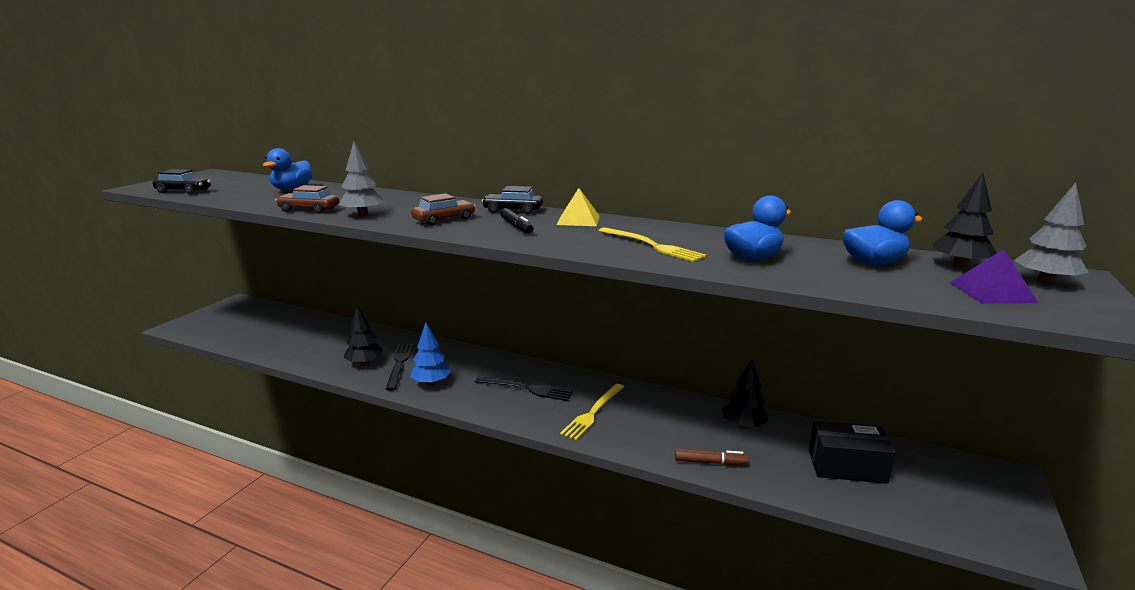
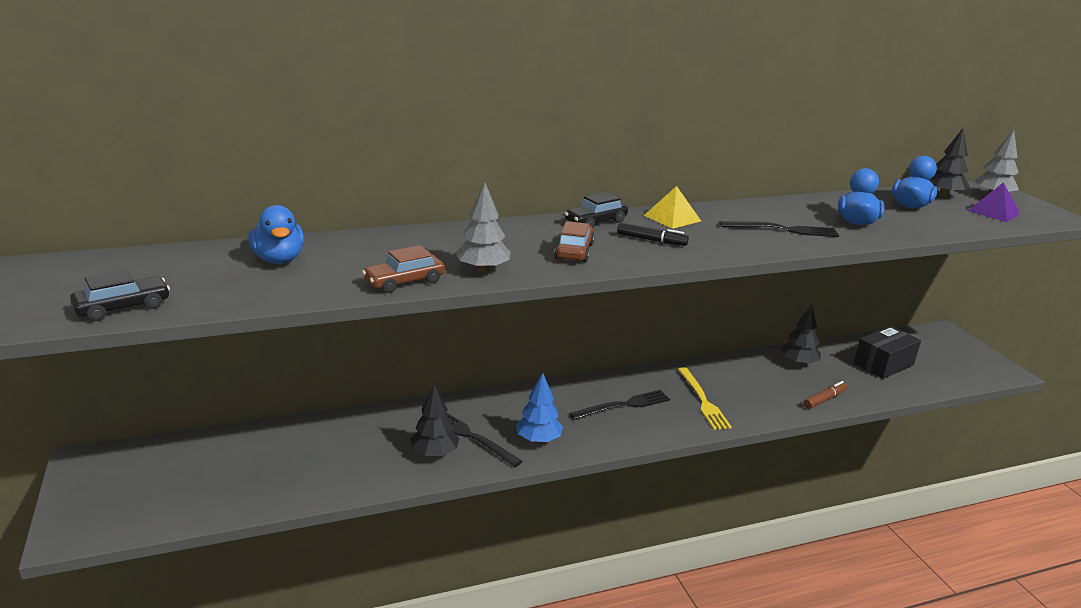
camera: 45 degrees left, 5 degrees up
(652, 246) = (783, 230): yellow fork -> black fork

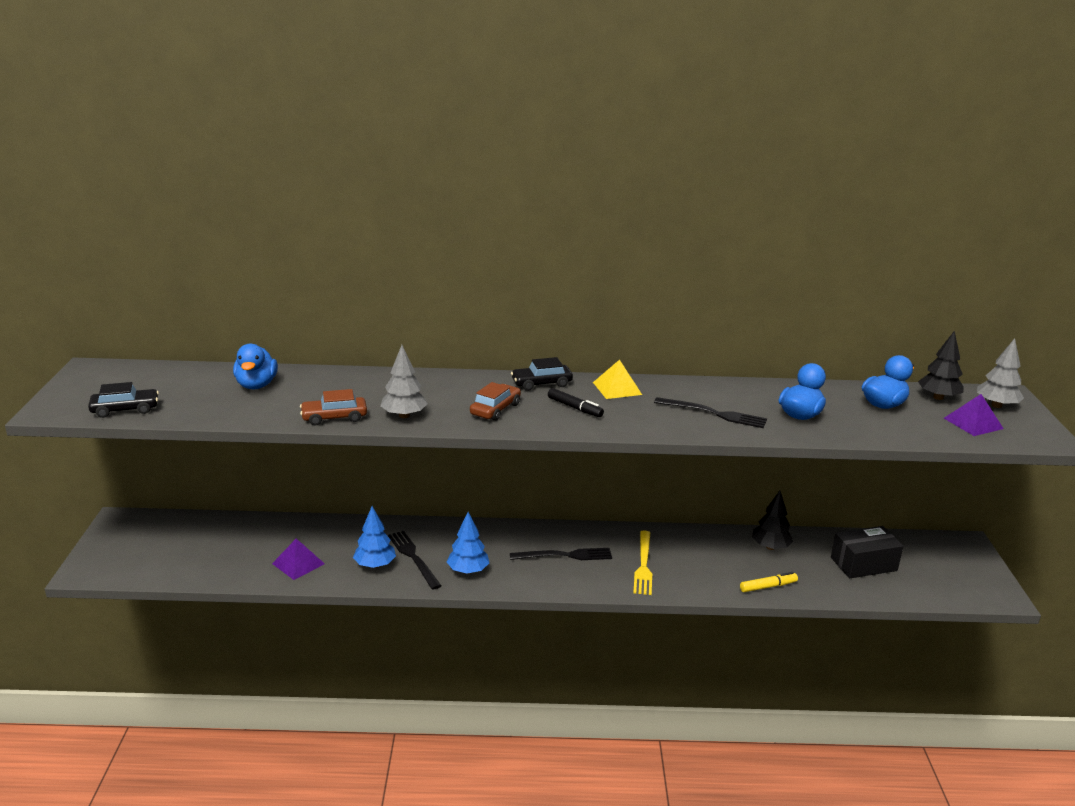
camera: 20 degrees right, 0 degrees up
(345, 469) = (298, 563): none -> purple pyramid
(434, 453) = (375, 565): black tree -> blue tree
(824, 399) = (768, 586): brown marker -> yellow marker

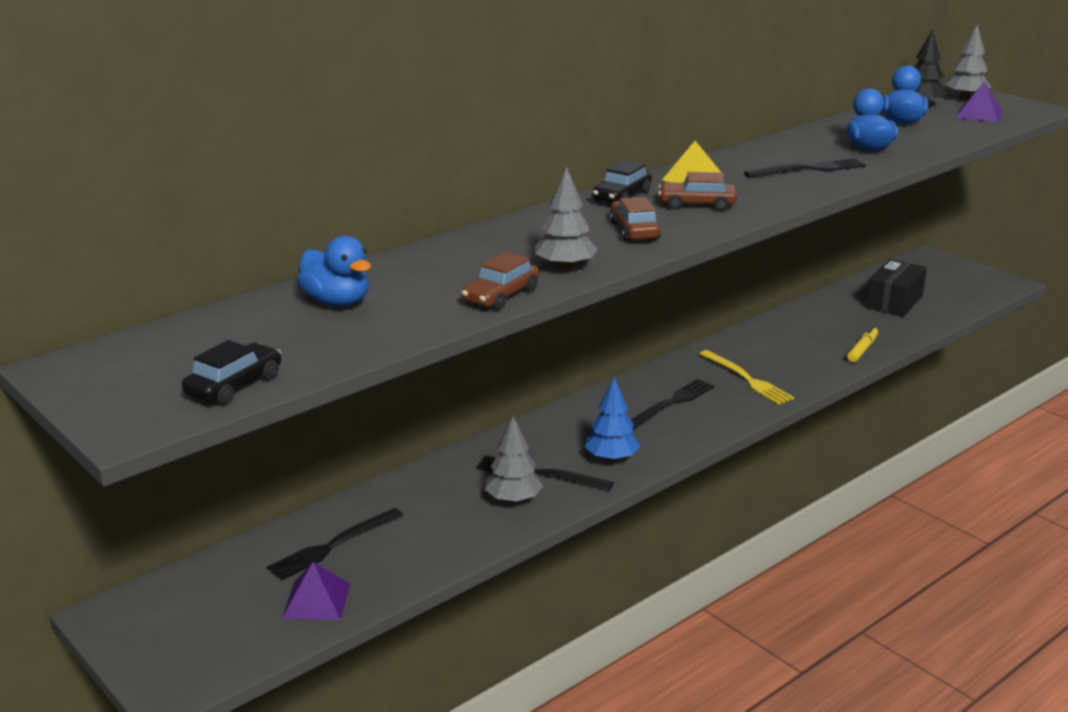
camera: 40 degrees left, 0 degrees up
(254, 540) = (333, 545): none -> black fork
(298, 563) = (429, 540): purple pyramid -> purple pyramid (316, 600)
(375, 565) = (513, 500): blue tree -> grey tree
(575, 408) = (697, 204): black marker -> brown car
(770, 547) = (813, 320): black tree -> none

